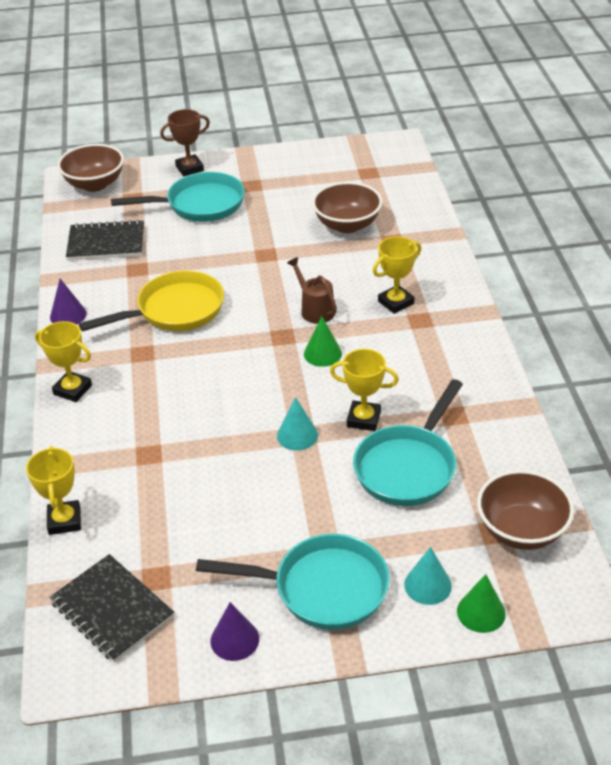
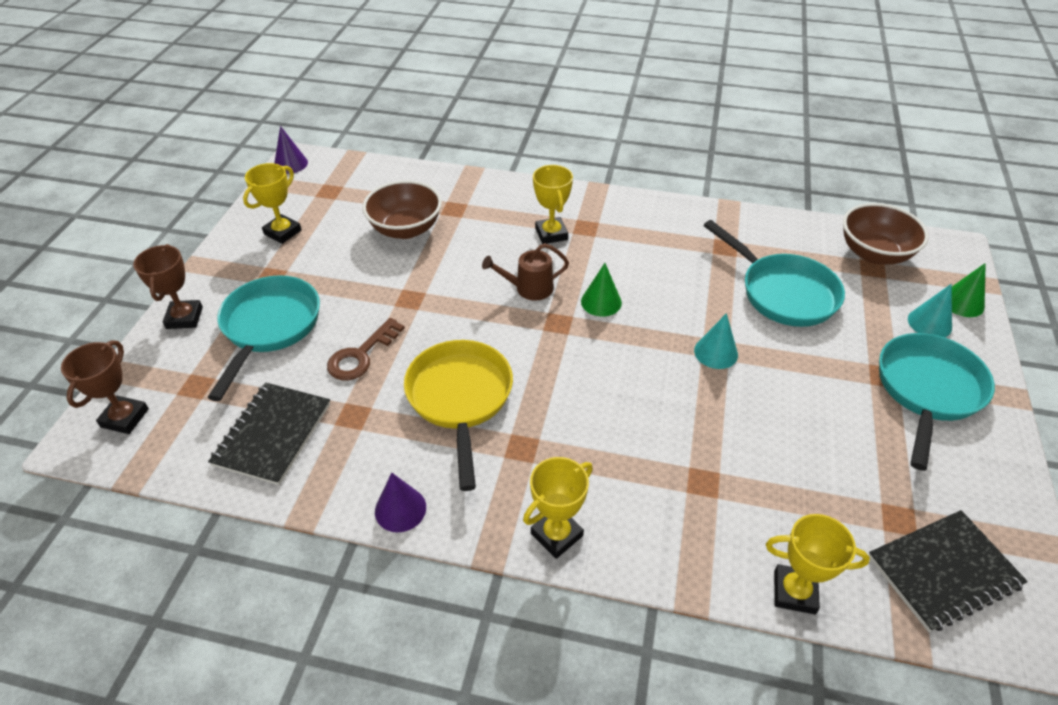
camera: 70 degrees left, 5 degrees up
(95, 184) = (125, 418): brown bowl -> brown trophy
(194, 253) = (361, 355): none -> brown key
(234, 639) = (989, 472): purple cone -> purple cone (290, 164)
(363, 419) = (709, 301): yellow trophy -> yellow trophy (282, 232)

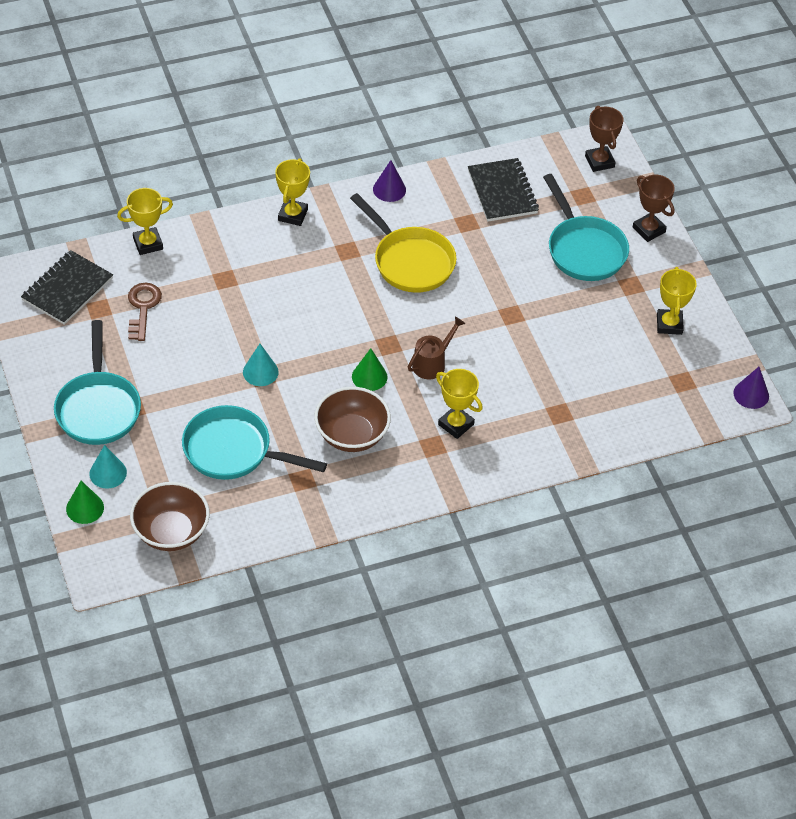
camera: 145 degrees right, 5 degrees up
(361, 355) = (502, 259): brown key -> brown key (143, 308)
(406, 229) = (577, 373): brown bowl -> brown bowl (352, 435)

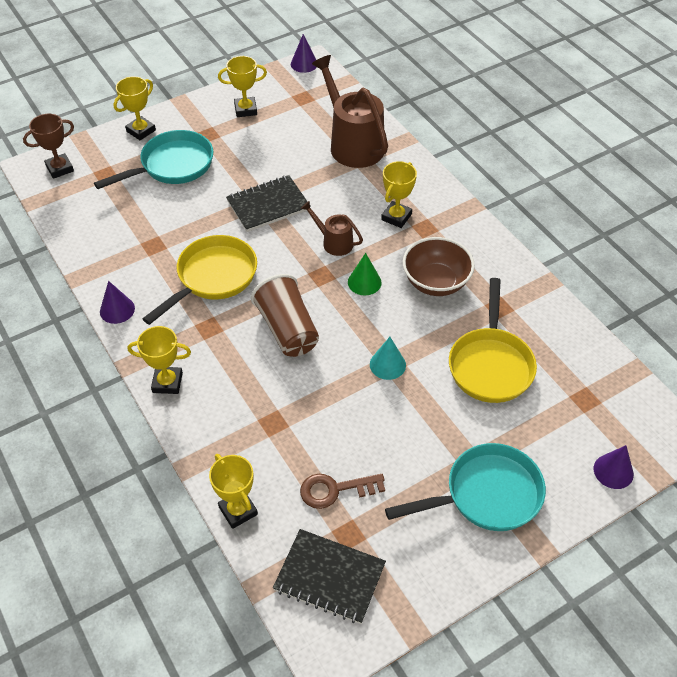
camera: 100 degrees left, 0 degrees up
(85, 508) = (613, 471): green cone -> purple cone
(108, 473) = (563, 462): turquoise cone -> none
(171, 532) = (604, 391): brown bowl -> none
(233, 451) = (490, 364): turquoise pan -> yellow pan
(326, 306) = (287, 330): none -> brown cup
(502, 192) = (108, 227): black notebook -> black notebook (268, 205)
(586, 411) = (353, 144): none -> brown watering can
(649, 230) = (141, 131): brown trophy -> yellow trophy

